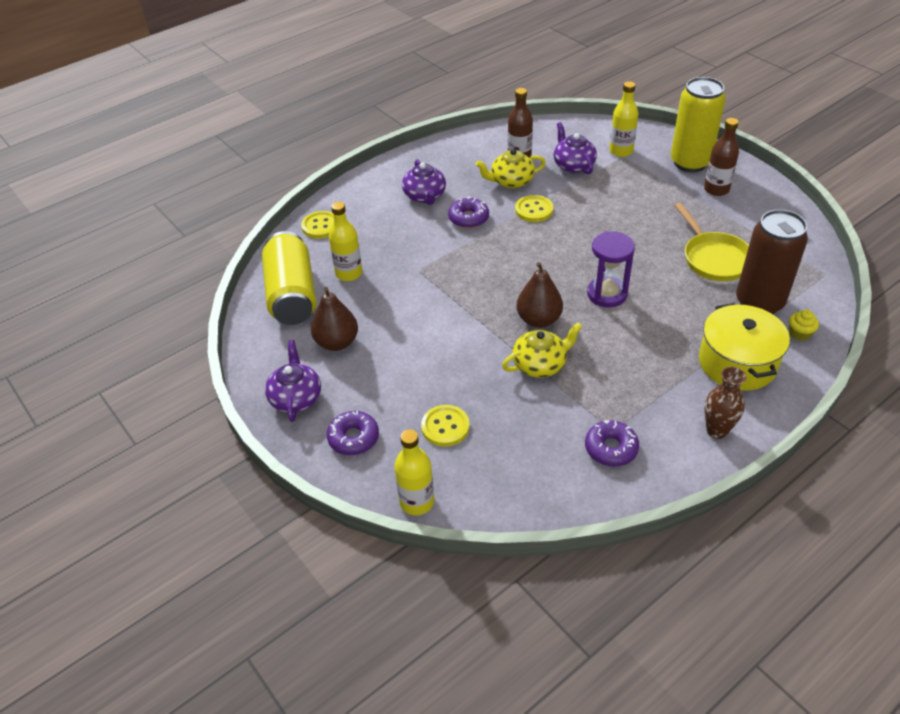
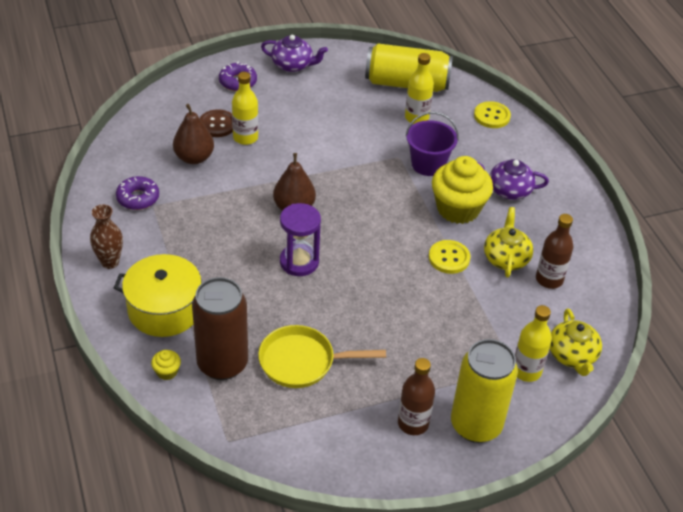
camera: 105 degrees right, 0 degrees up
(337, 342) = (337, 94): brown pear -> brown pear (194, 158)
(417, 502) = (165, 96): yellow bottle -> yellow bottle (245, 137)
(418, 249) = (428, 164): none -> purple bucket
(445, 427) = (217, 124): yellow button -> brown button
(468, 218) = (458, 209): purple donut -> yellow cupcake
(540, 364) = (244, 191): yellow teapot -> yellow teapot (572, 355)
(573, 165) = (515, 318): purple teapot -> none

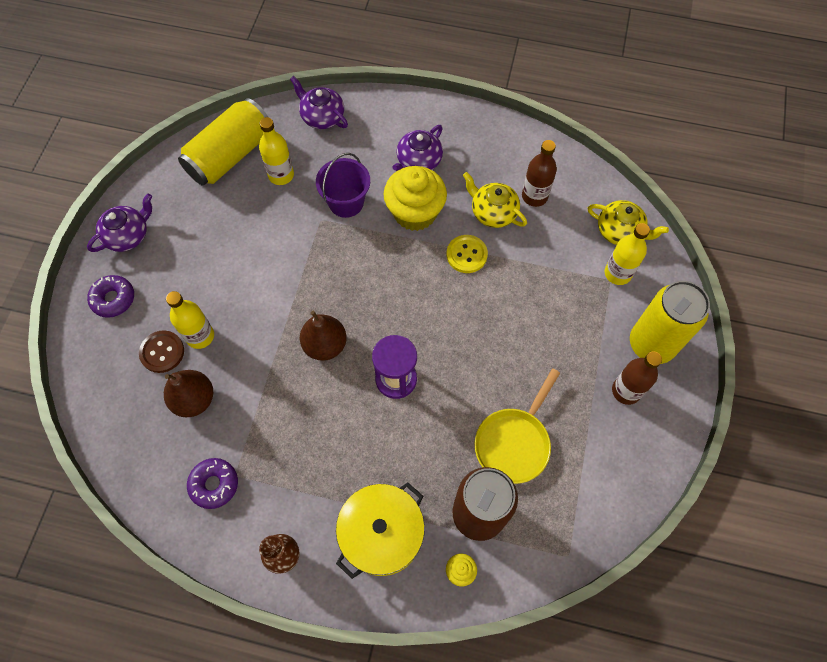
camera: 55 degrees left, 20 degrees up
(492, 116) = (322, 116): yellow button -> purple teapot

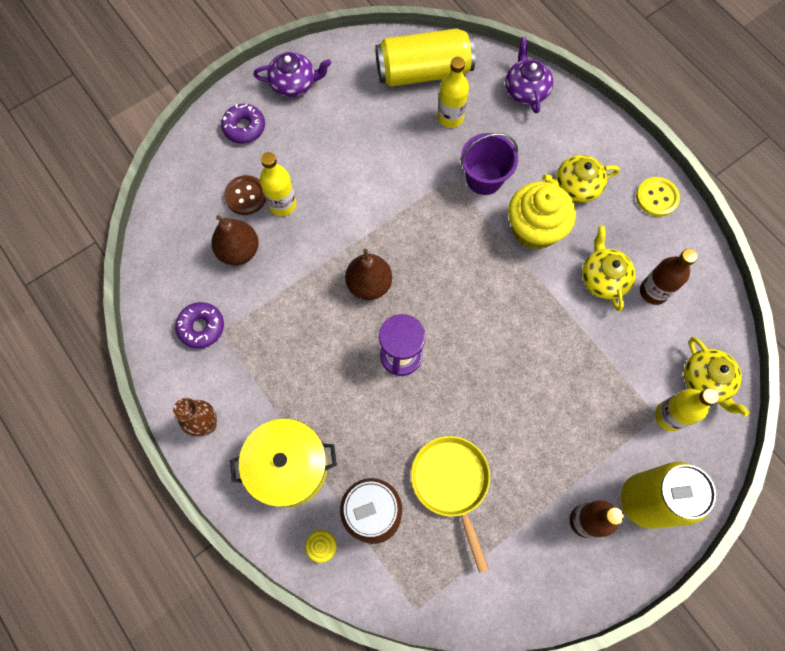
camera: 40 degrees right, 5 degrees up
(418, 161) = (575, 186): purple teapot -> yellow teapot
(466, 255) = (548, 298): yellow button -> yellow button (656, 197)
(514, 442) = (451, 484): yellow pan -> yellow pan turned 90 degrees clockwise

